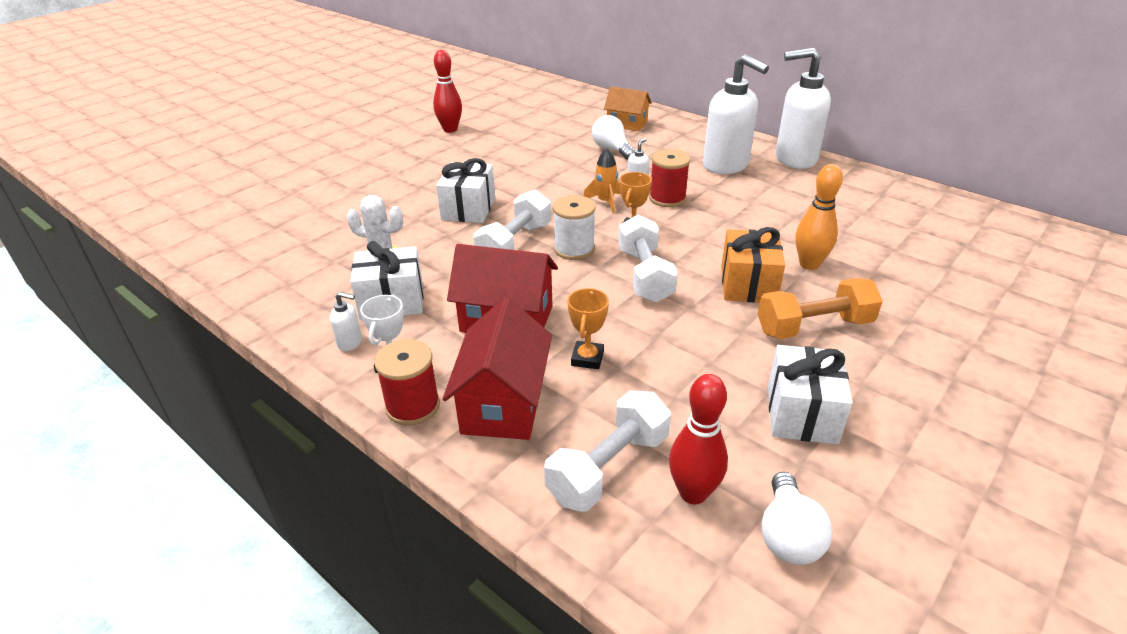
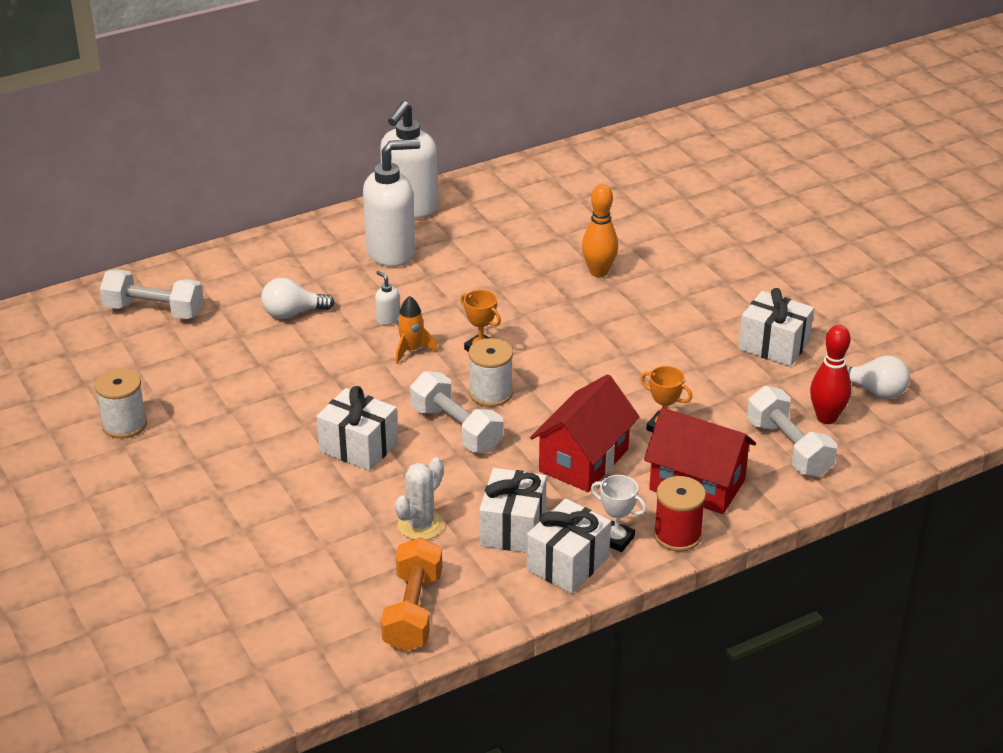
camera: 70 degrees left, 0 degrees up
(350, 343) = (568, 563): white soap dispenser -> white gift
(450, 129) = (124, 424): red bowling pin -> white spool
(627, 124) = (232, 284): orange house -> none
(645, 275) = (561, 364): white dumbbell -> white dumbbell (154, 311)
(667, 198) = (432, 310): red spool -> none
(748, 284) = (608, 313): orange gift -> none
(814, 327) = (682, 303): orange dumbbell -> orange dumbbell (413, 611)

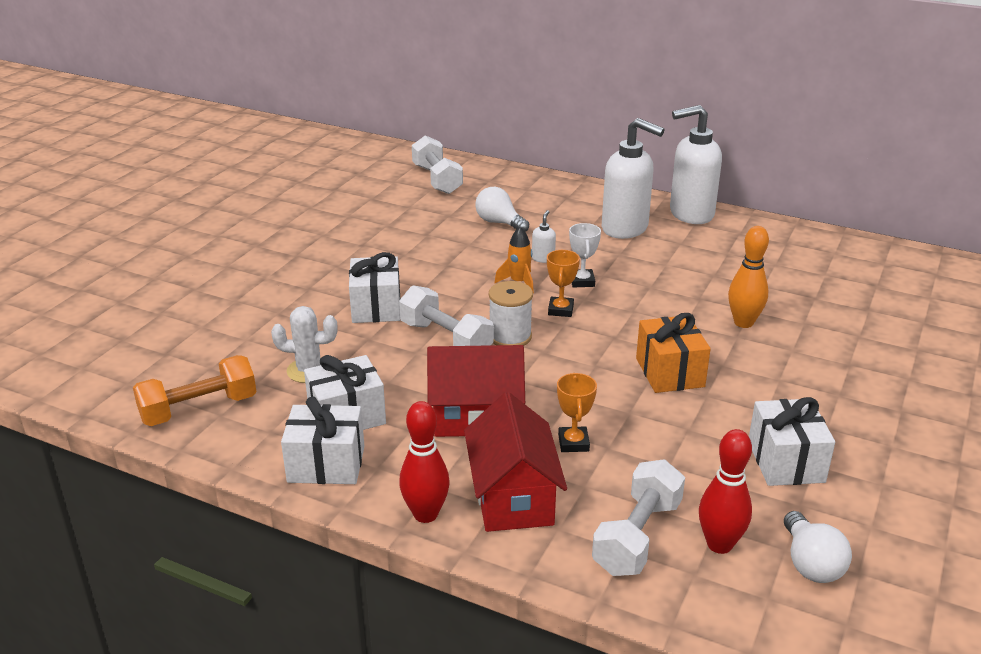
camera: 55 degrees right, 5 degrees down
(124, 424) = (306, 217): white spool -> none
(456, 429) = (446, 339): white dumbbell -> white dumbbell turned 60 degrees counterclockwise
(616, 539) = (384, 479): white trophy -> white trophy (582, 281)
(624, 340) = (669, 372): none -> orange gift
(677, 535) = (425, 514): red spool -> red bowling pin

